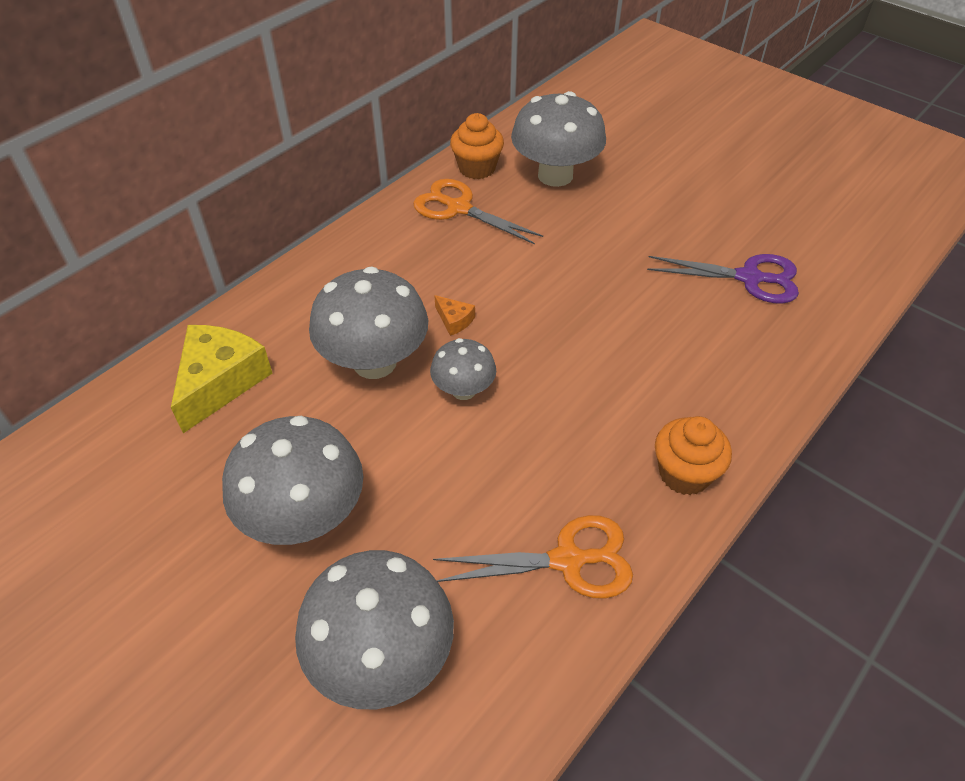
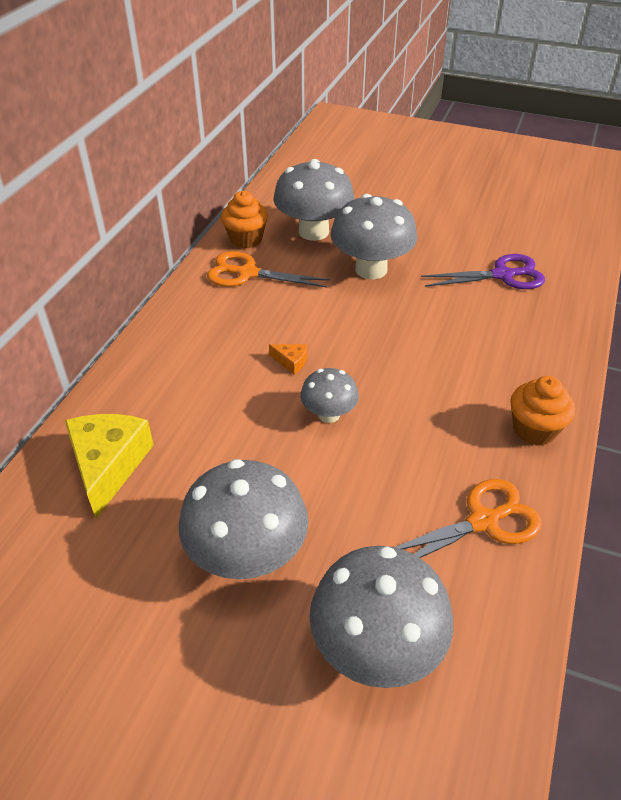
camera: 20 degrees left, 5 degrees down
(374, 362) = (241, 412): grey mushroom -> grey mushroom (371, 269)

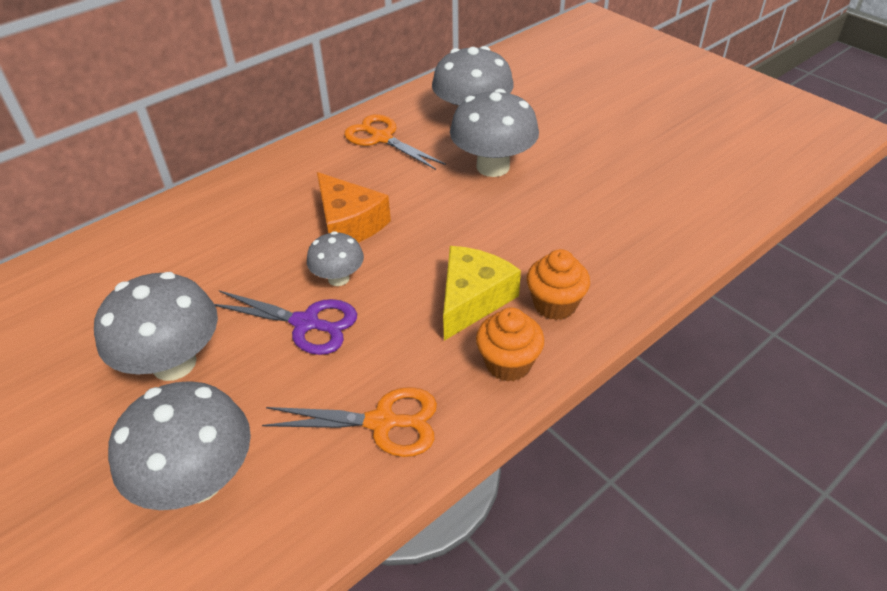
camera: 30 degrees right, 0 degrees up
(109, 465) = (143, 254): yellow cheese -> yellow cheese (473, 299)
(246, 239) = (407, 109): orange cupcake -> orange cupcake (555, 304)
(291, 362) = (349, 223): orange cheese -> orange cheese, size x2.27
(503, 275) = (618, 211): purple scissors -> purple scissors (306, 323)

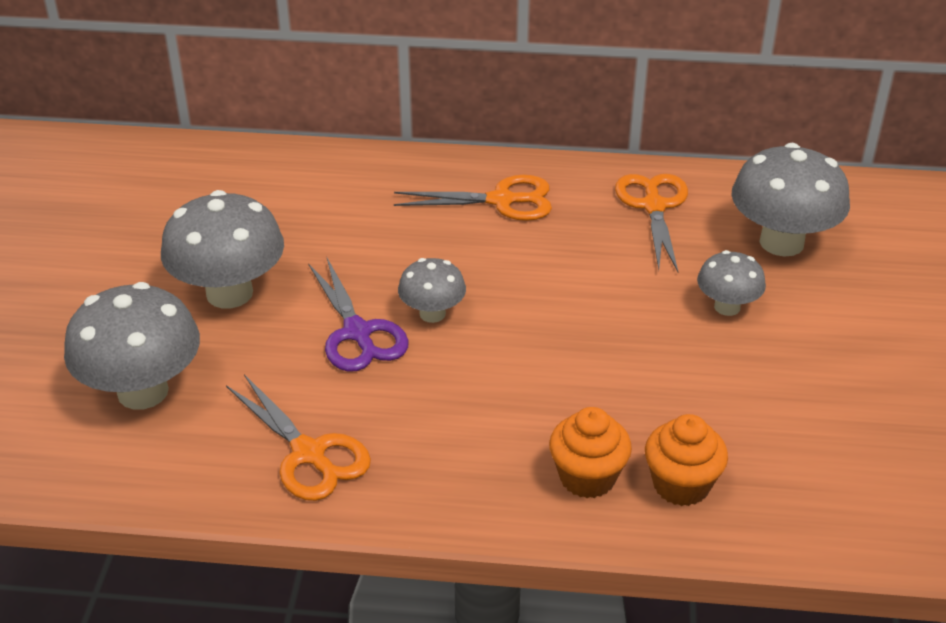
camera: 45 degrees right, 5 degrees down
(288, 186) = (502, 200): none -> orange scissors
(349, 223) = (507, 271): orange cheese -> none
(473, 299) = (519, 416): yellow cheese -> none
(493, 166) = (727, 307): grey mushroom -> grey mushroom, size x0.55
(508, 363) = (470, 491): orange cupcake -> orange cupcake (681, 485)

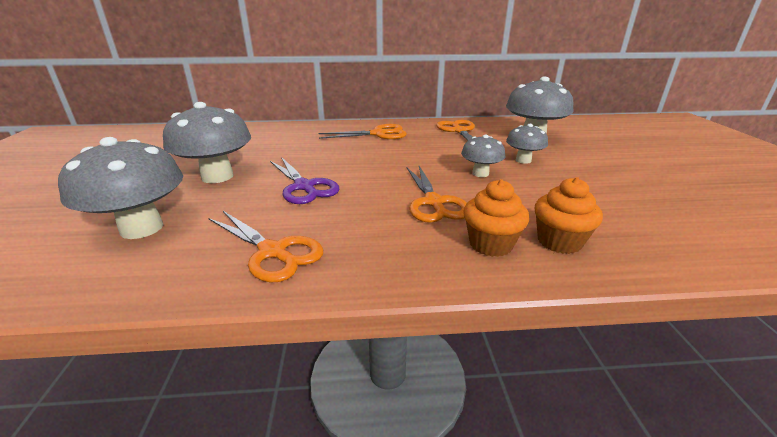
camera: 10 degrees left, 10 degrees down
(432, 314) = (351, 175): grey mushroom -> grey mushroom (480, 173)
(540, 390) = (433, 202): none -> orange scissors

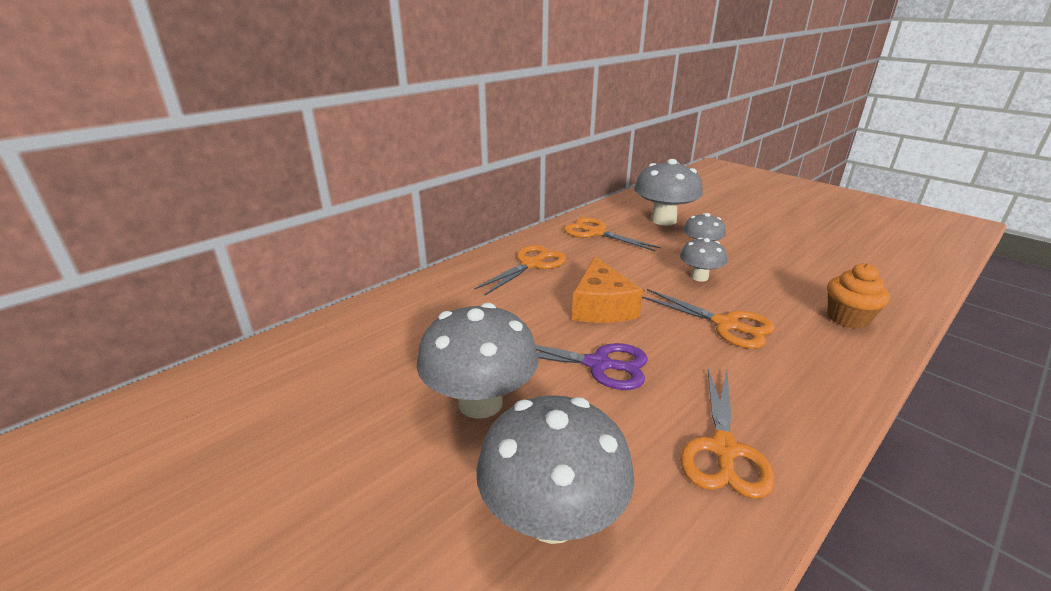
camera: 40 degrees left, 0 degrees up
(273, 252) = (723, 449): orange scissors -> orange scissors turned 105 degrees clockwise
(371, 164) = (601, 307): none -> orange cheese
(490, 244) = (824, 343): orange cupcake -> none

